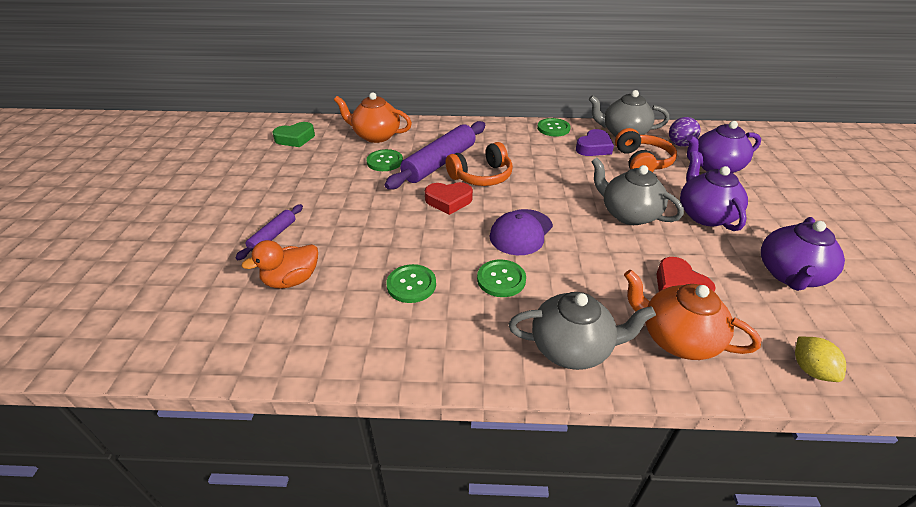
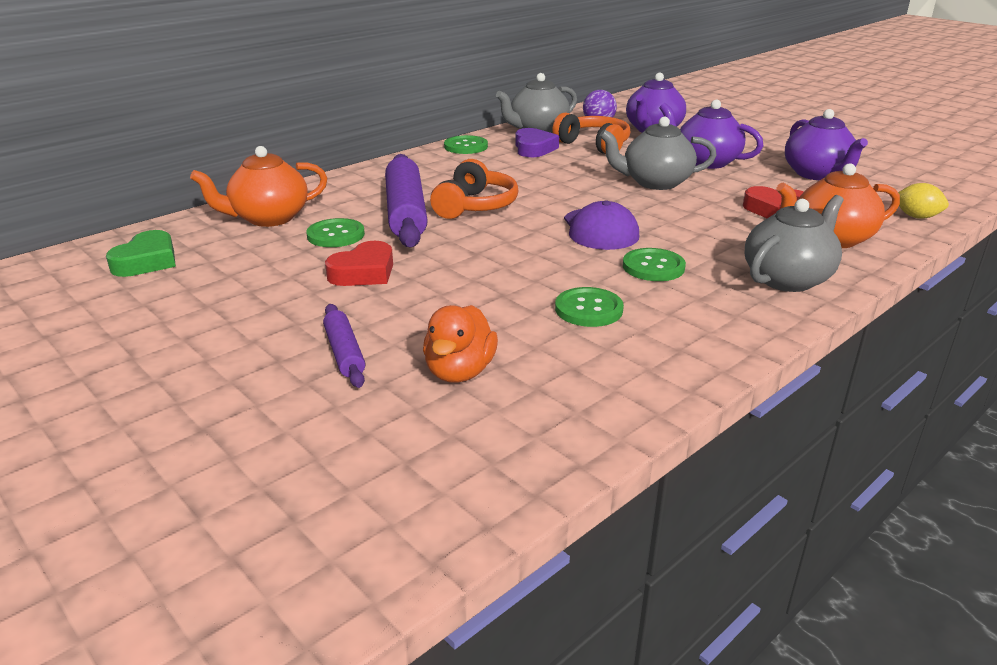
camera: 45 degrees left, 10 degrees down
(448, 201) = (484, 237): red heart -> red heart (364, 272)

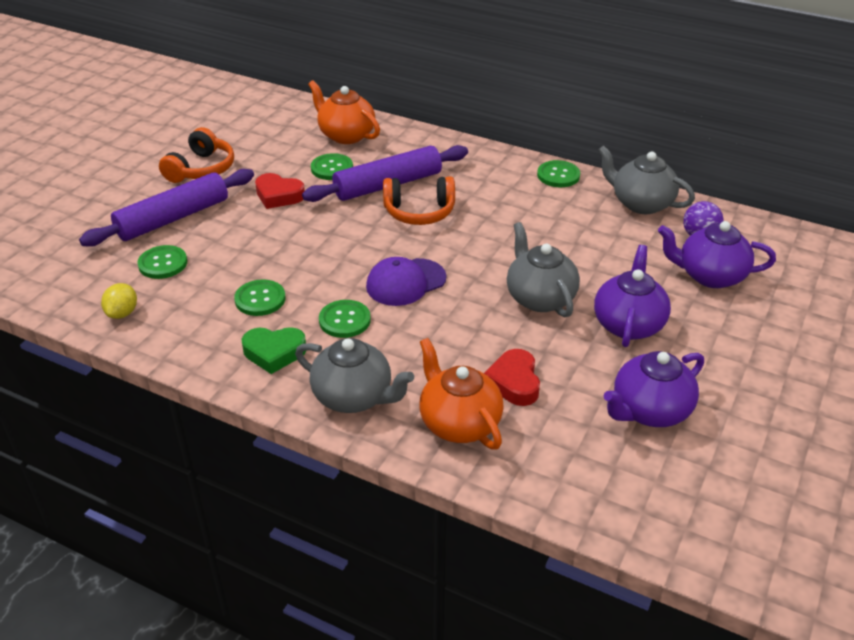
camera: 70 degrees right, 10 degrees up
(147, 261) = (261, 118): green heart -> green heart (274, 353)
(344, 353) = (173, 218): purple rolling pin -> purple rolling pin, size x1.98
(459, 372) = (163, 263): orange duck -> green button
(534, 148) = (583, 212): purple heart -> none
(594, 145) = (623, 245): orange headphones -> orange headphones (201, 169)
(916, 217) = (559, 491): yellow lemon -> yellow lemon (122, 313)

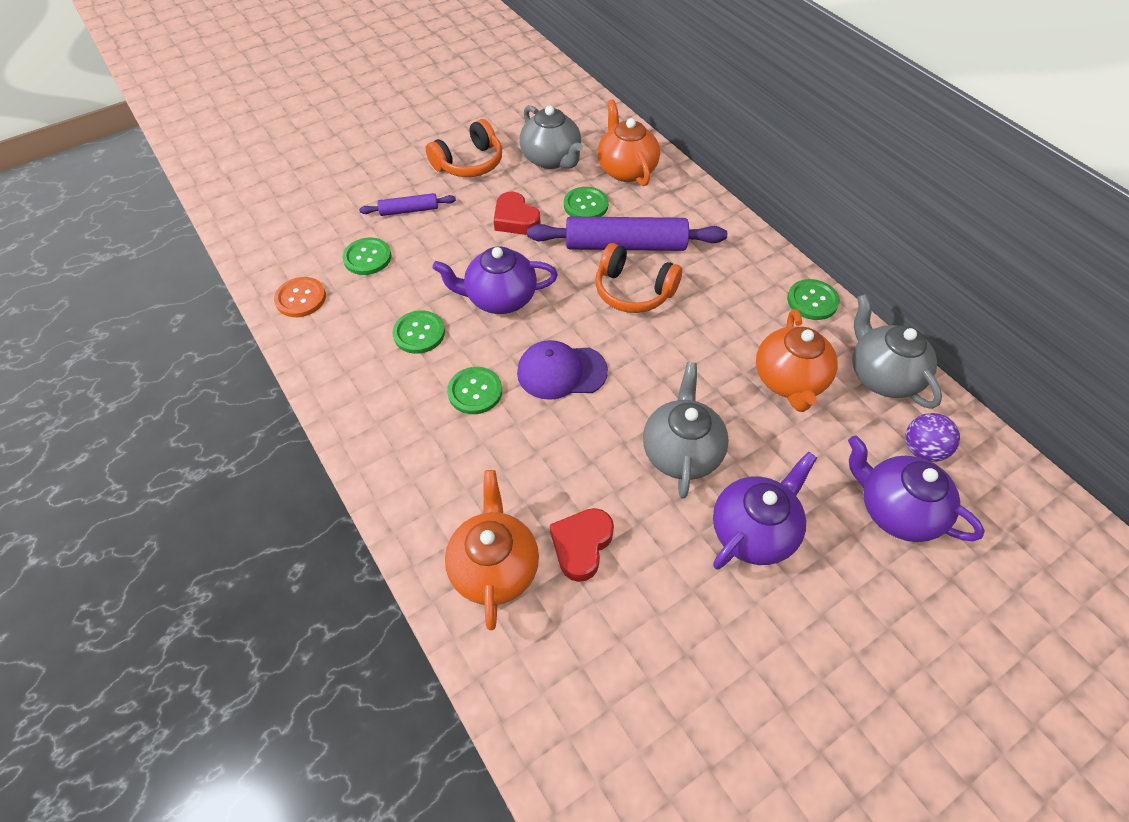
camera: 30 degrees right, 15 degrees up
(122, 313) = (301, 298): yellow lemon -> orange button
(173, 218) = (409, 210): purple rolling pin -> purple rolling pin, size x0.51
(274, 353) = (390, 400): green heart -> none
(354, 397) = (422, 486): grey teapot -> grey teapot (551, 159)
(581, 228) = (789, 381): none -> orange teapot
(649, 411) = (697, 657): purple teapot -> purple teapot (500, 298)

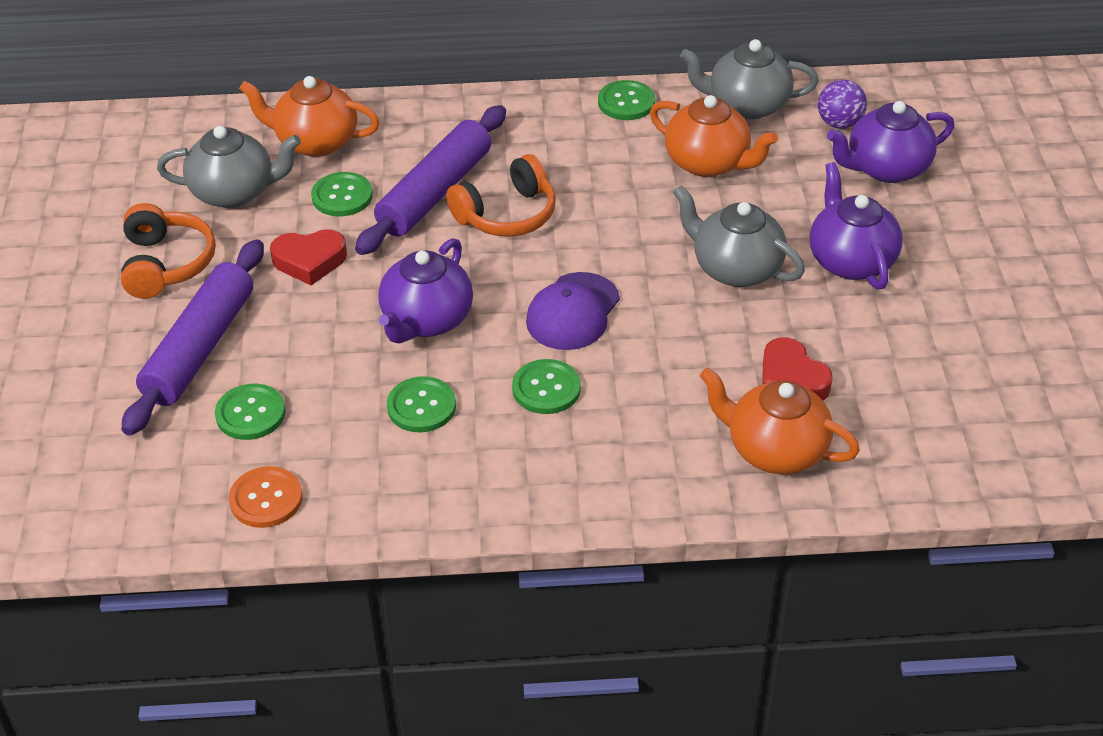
camera: 60 degrees left, 10 degrees down
(409, 210) = (200, 348): purple rolling pin -> purple rolling pin, size x1.98

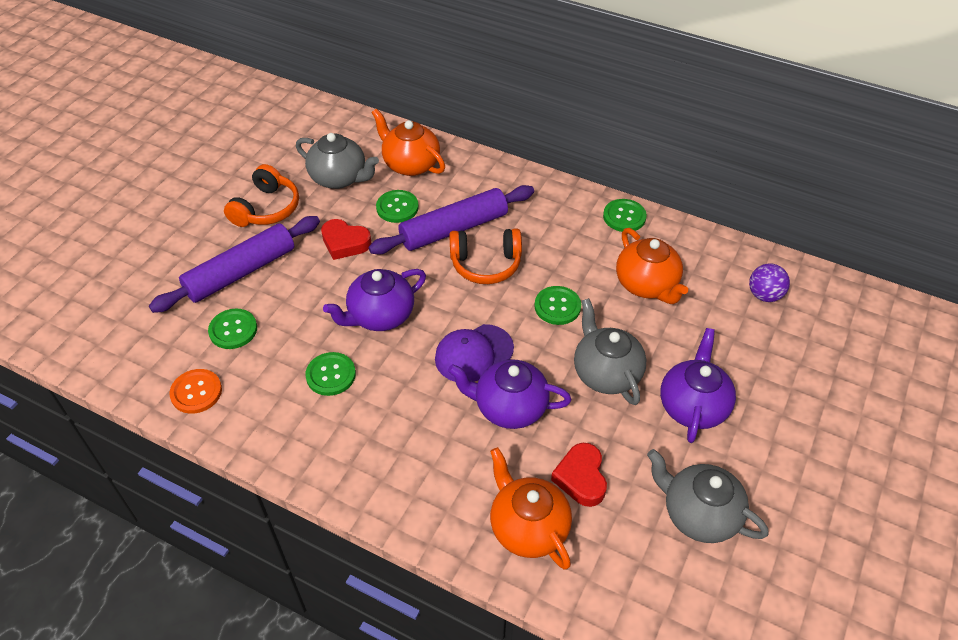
camera: 30 degrees right, 5 degrees up
(546, 388) = (414, 401): green button -> green button (557, 306)
(747, 105) = (706, 253): grey teapot -> grey teapot (698, 514)
(886, 168) = (774, 345): purple teapot -> purple teapot (509, 407)

